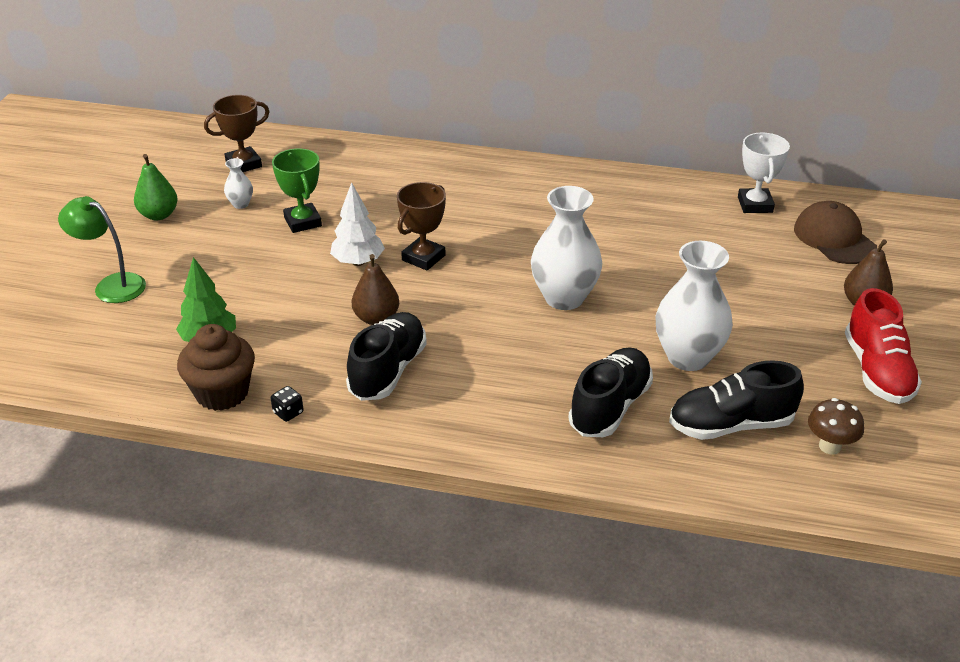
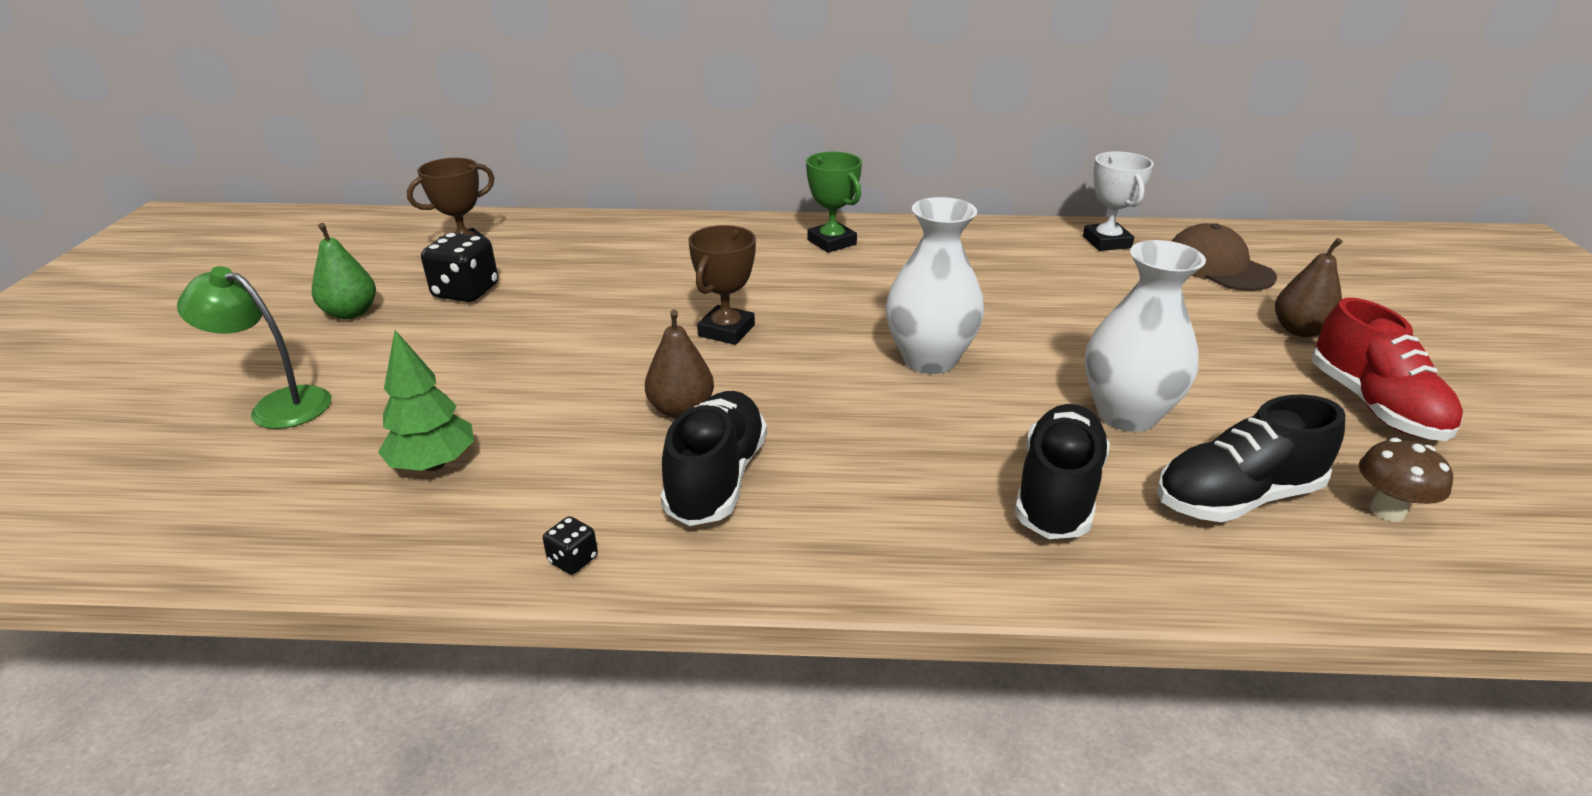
camera: 10 degrees left, 5 degrees down
(222, 393) = (460, 541): brown cupcake -> none
(240, 204) = (466, 292): white vase -> black dice
(303, 222) = (554, 304): green trophy -> green trophy (832, 242)
(358, 262) = (639, 343): white tree -> none

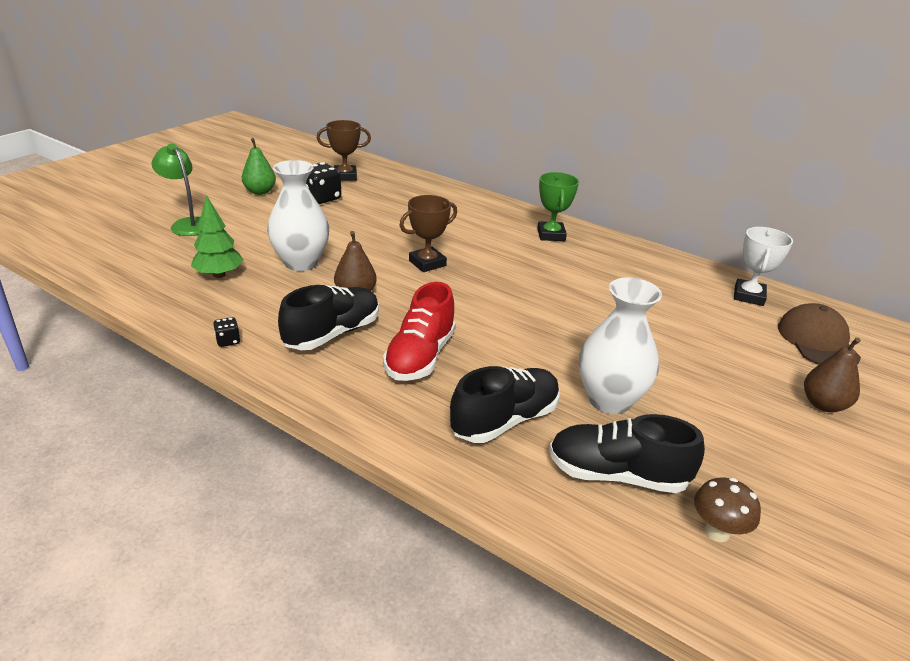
camera: 30 degrees right, 0 degrees up
(929, 360) = (524, 321): white vase -> white vase (301, 263)
(1374, 406) = (810, 472): red shoe -> red shoe (420, 356)

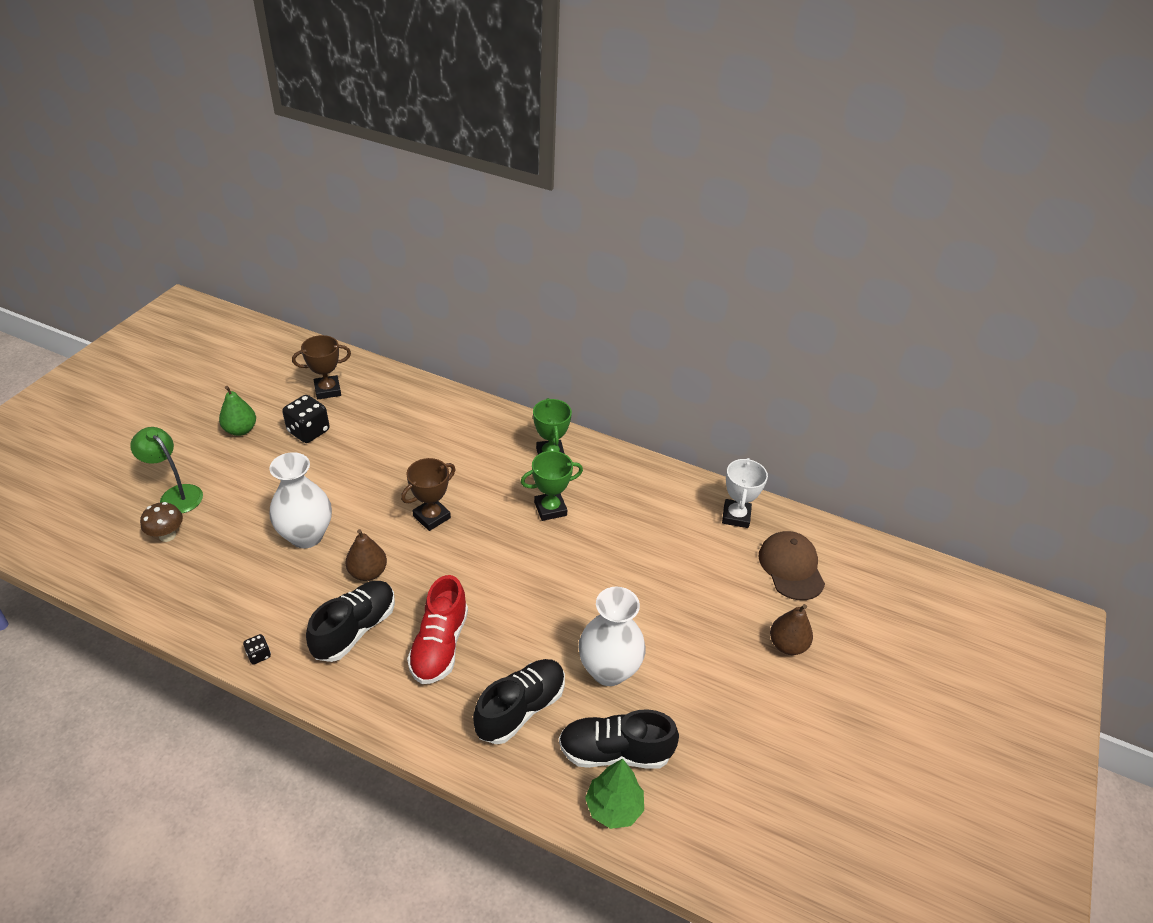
camera: 10 degrees left, 10 degrees up
(219, 275) = (228, 566): green tree -> green tree (614, 807)
(549, 270) = (550, 509): none -> green trophy
(717, 531) = (691, 795): brown mushroom -> brown mushroom (167, 535)

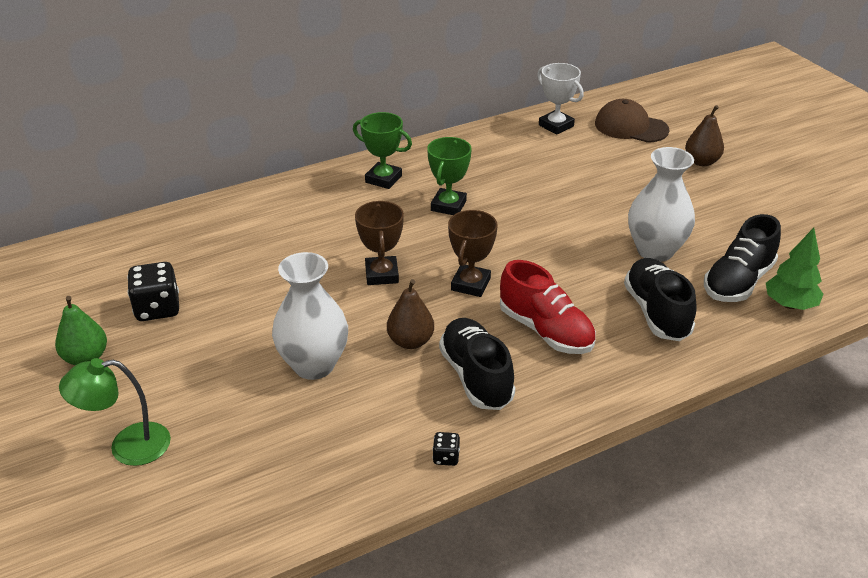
camera: 50 degrees left, 5 degrees down
(167, 535) = (188, 475): brown mushroom -> none
(328, 390) = (111, 272): brown trophy -> brown trophy (471, 284)

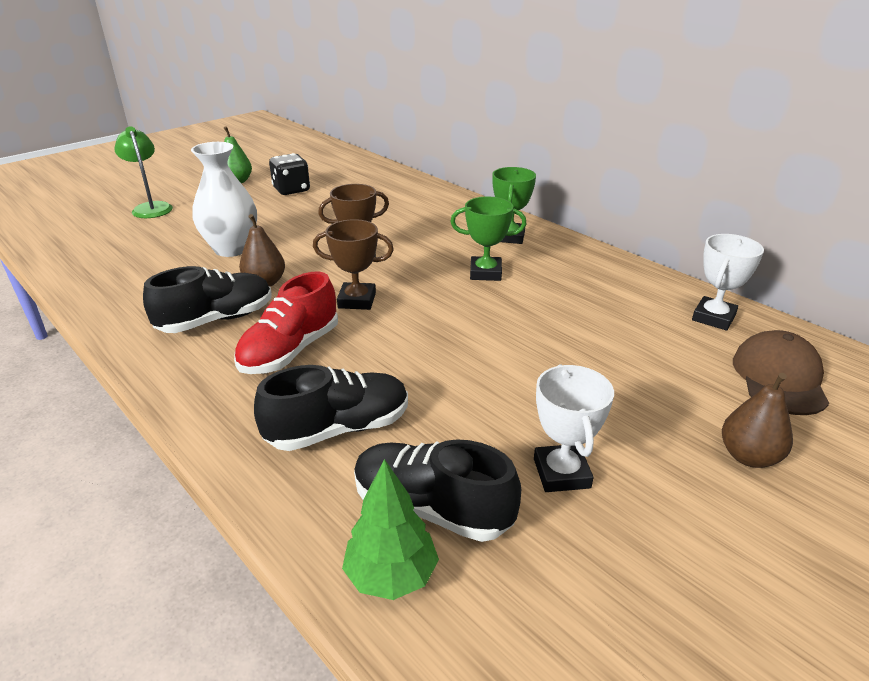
camera: 75 degrees right, 5 degrees down
(446, 457) = (112, 318): black dice -> none
(655, 251) = (473, 420): white vase -> none
(710, 227) = (561, 473): none -> white trophy

